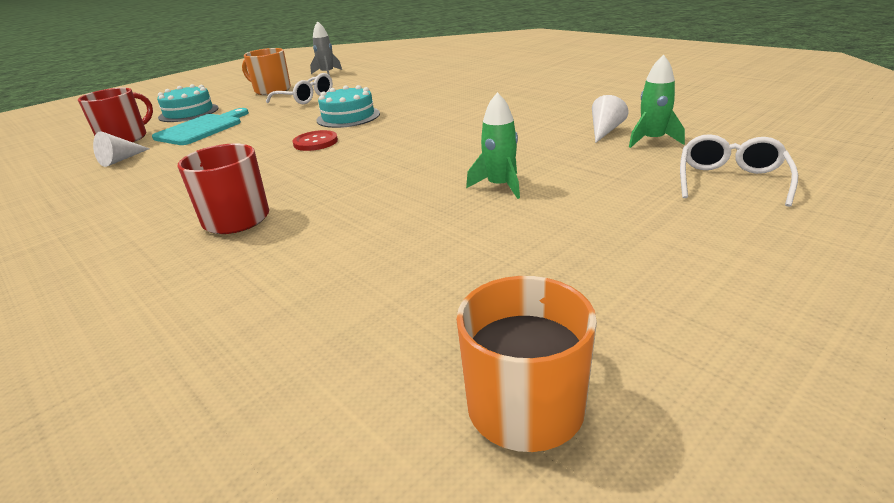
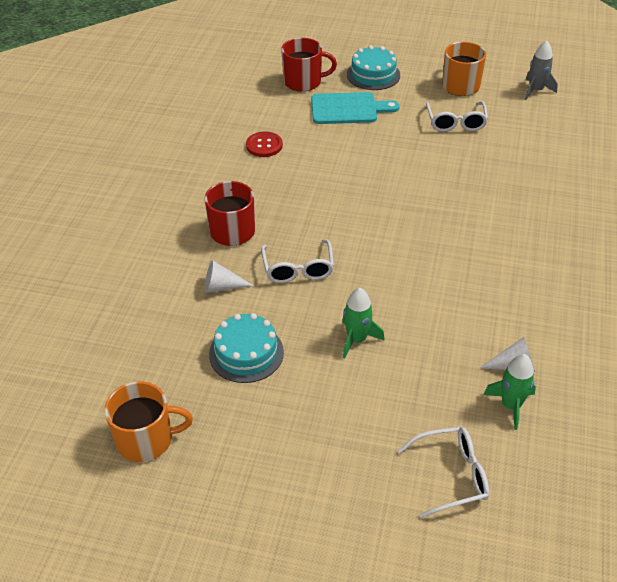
camera: 55 degrees right, 15 degrees up
(121, 160) = (271, 110): white cone -> white cone (222, 287)
(315, 142) = (366, 193): red button -> red button (264, 145)
(348, 117) = (431, 178): turquoise cake -> turquoise cake (246, 353)
(357, 194) = (298, 269): none -> white glasses

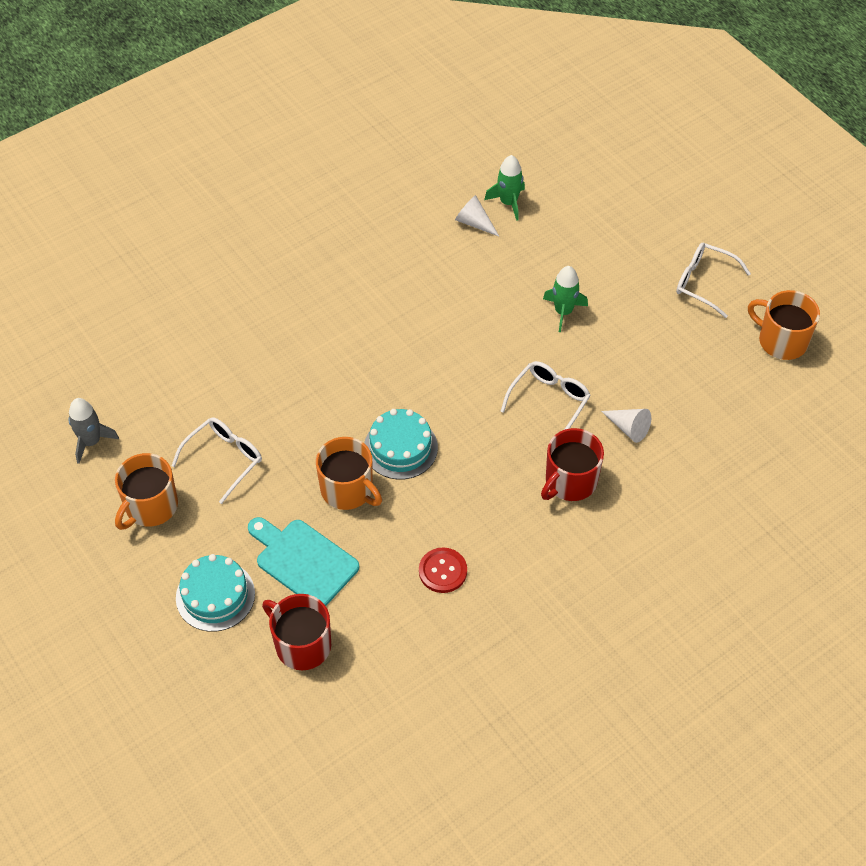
camera: 140 degrees left, 10 degrees up
(246, 353) = (657, 356): turquoise cake -> turquoise cake (400, 448)
(367, 149) = (348, 490): none -> orange mug
(452, 475) = (594, 192): white glasses -> white glasses (703, 282)

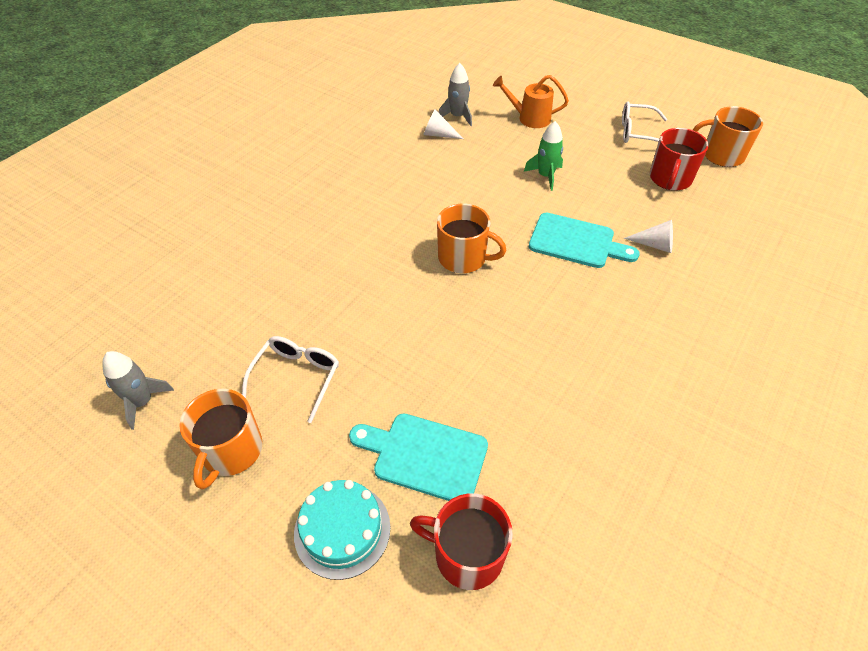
camera: 20 degrees left, 5 degrees down
(348, 490) = (437, 369): orange mug -> orange mug (463, 258)
(400, 448) = (468, 316): turquoise cake -> none
(442, 571) = (572, 419): red button -> none
(508, 202) = (457, 116): green rocket -> grey rocket
(549, 401) = (576, 242): white glasses -> turquoise cutting board
(570, 481) = (636, 300): red mug -> red mug (670, 179)
(589, 227) = (529, 118): none -> orange watering can

